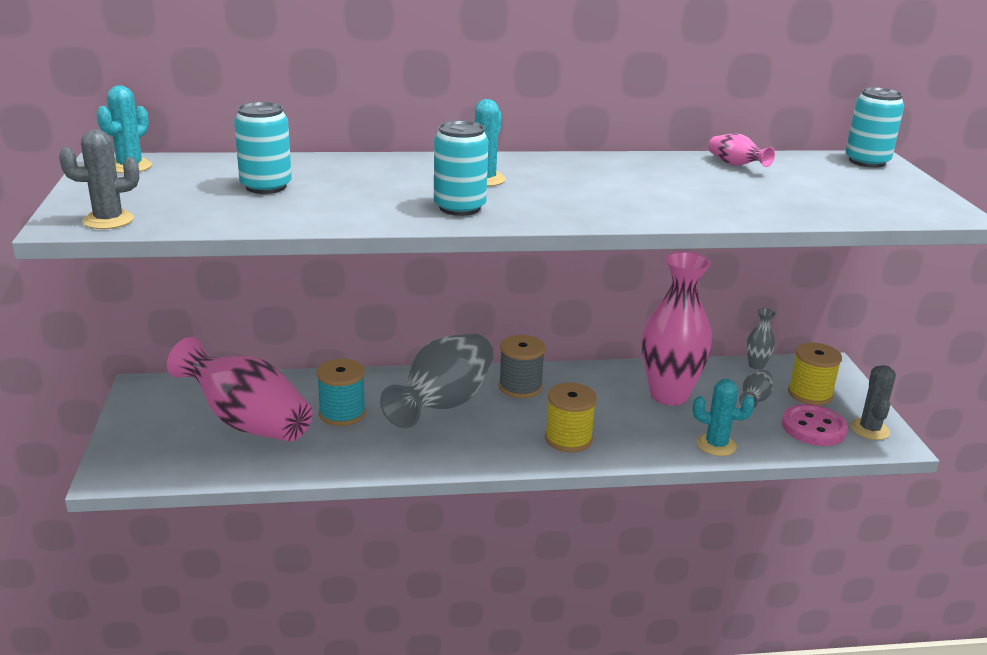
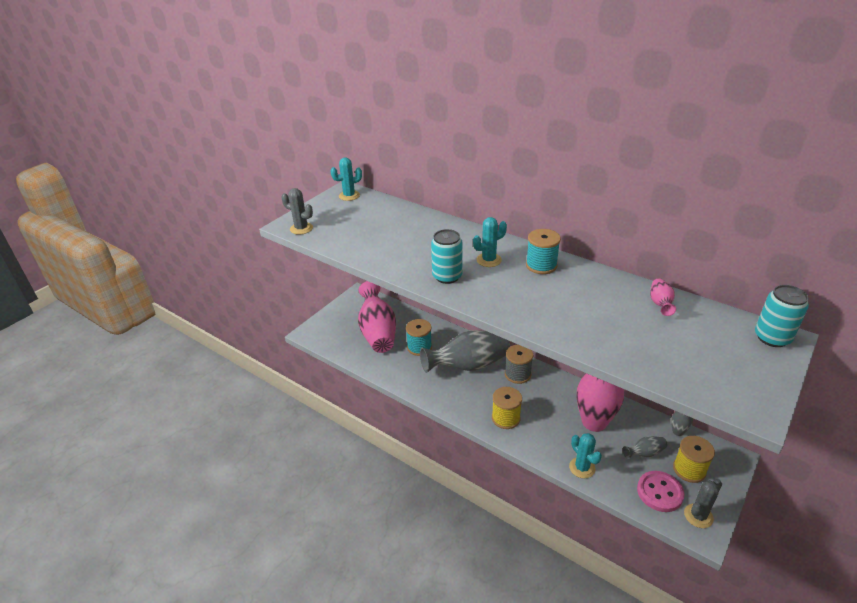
camera: 45 degrees right, 10 degrees up
(266, 186) = (383, 228): turquoise can -> none
(557, 168) = (541, 265): none -> turquoise spool

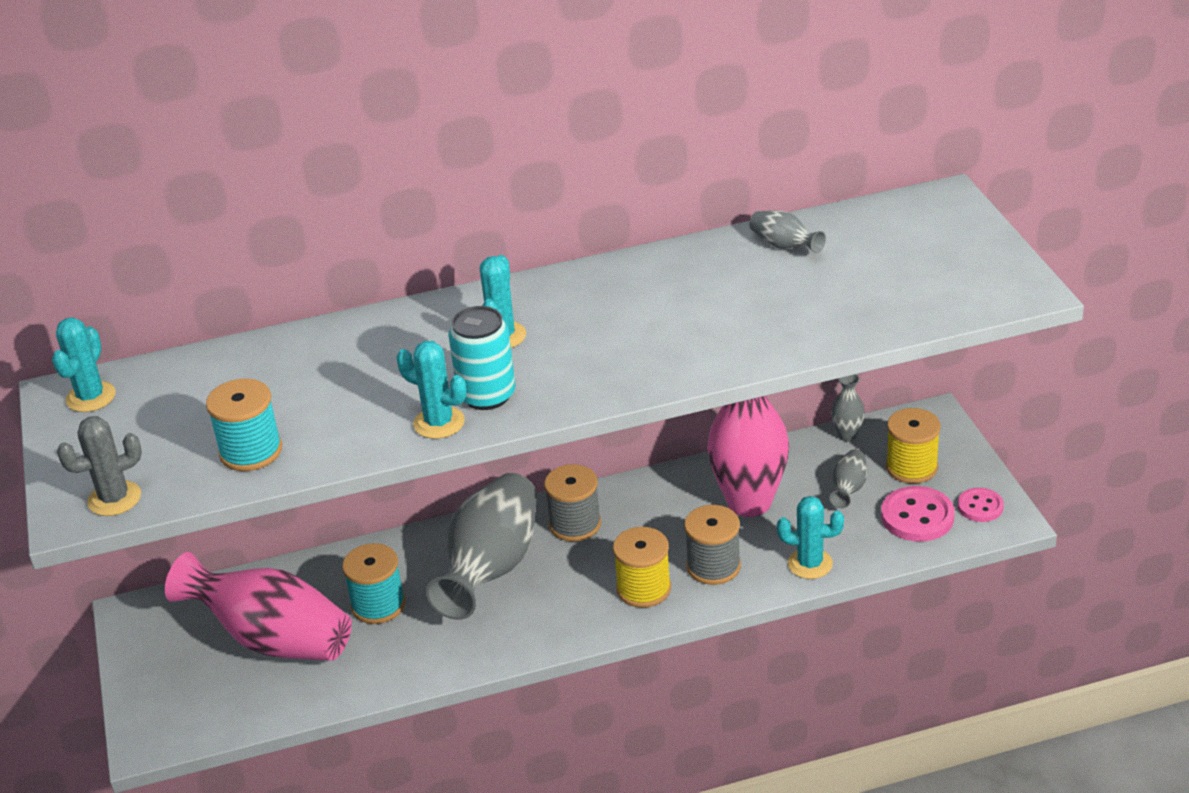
camera: 50 degrees left, 0 degrees up
(417, 274) = (439, 423): none -> turquoise cactus
(541, 265) = (580, 295): turquoise spool -> turquoise spool (251, 451)
(543, 433) = (713, 566): none -> grey spool
(660, 304) = (784, 246): pink vase -> grey vase
(698, 516) = (980, 506): grey cactus -> pink button
(772, 338) = (935, 206): turquoise can -> none

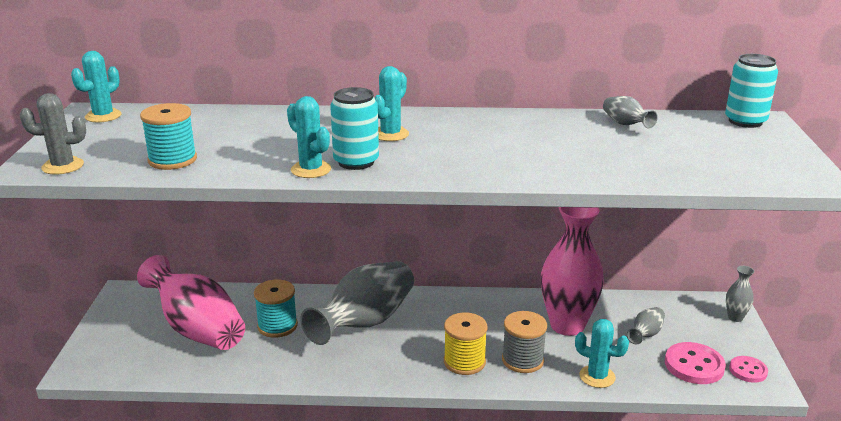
camera: 15 degrees right, 10 degrees down
(575, 524) = (436, 310): grey spool -> none
(847, 435) = (657, 301): grey vase -> grey vase (735, 317)
(911, 467) = (700, 332): yellow spool -> none
(924, 205) = (745, 121): none -> turquoise can

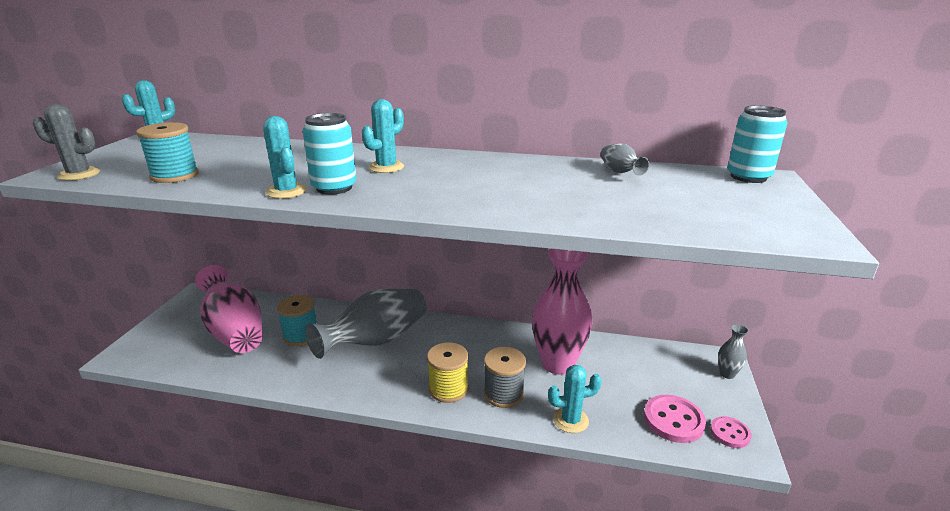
camera: 10 degrees right, 0 degrees up
(597, 376) = (570, 420): turquoise cactus -> turquoise cactus turned 45 degrees counterclockwise
(645, 334) = (631, 381): grey vase -> none

